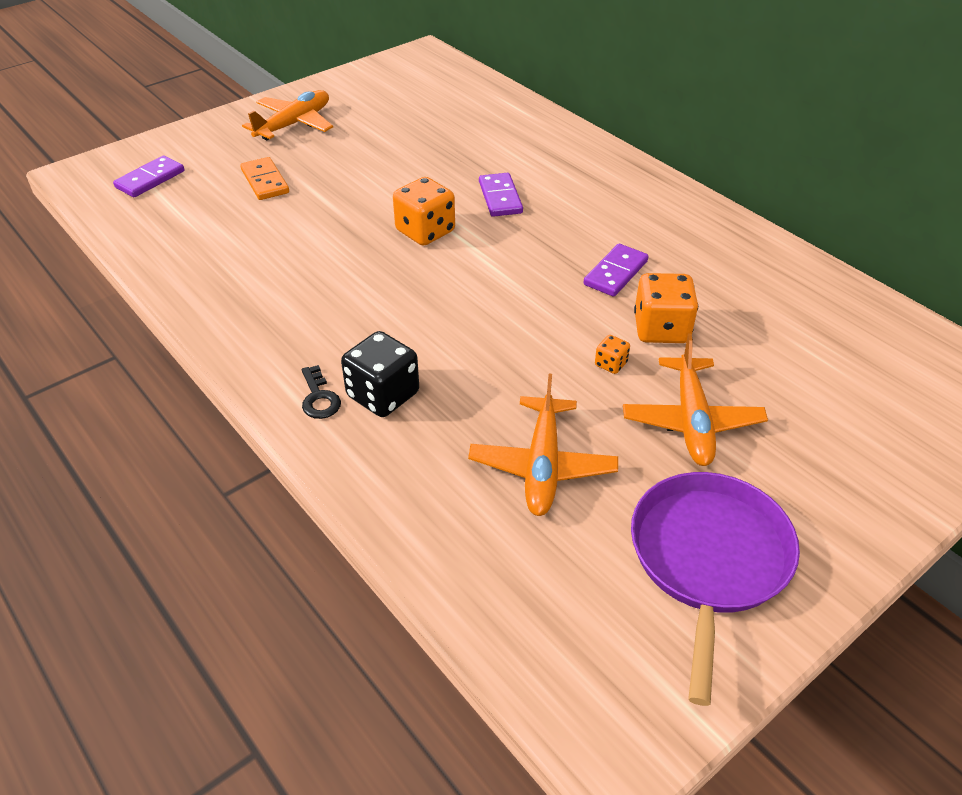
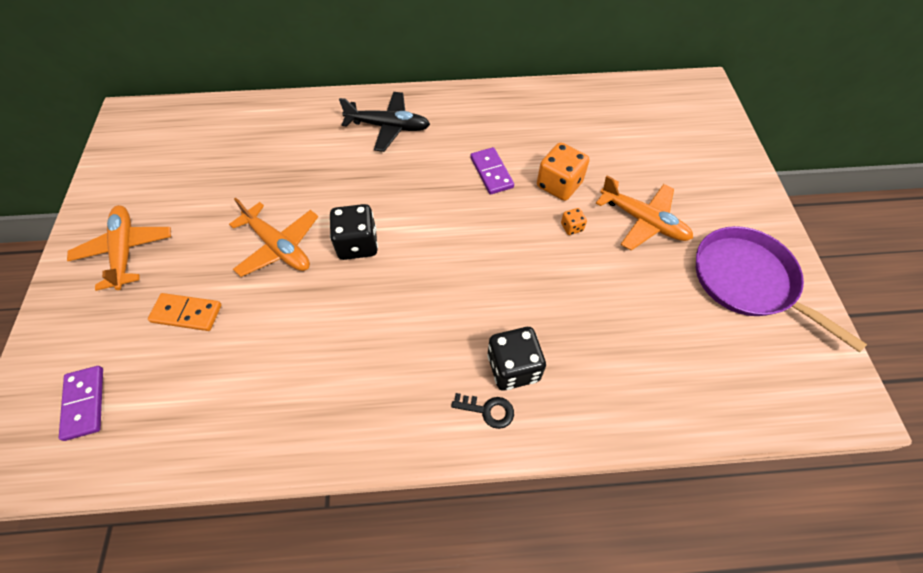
camera: 55 degrees left, 15 degrees up
(425, 231) = (357, 244): orange dice -> black dice
(500, 197) = (360, 181): purple domino -> none
(542, 466) = (635, 314): orange plane -> orange plane (279, 247)
(589, 181) = (388, 127): none -> black plane

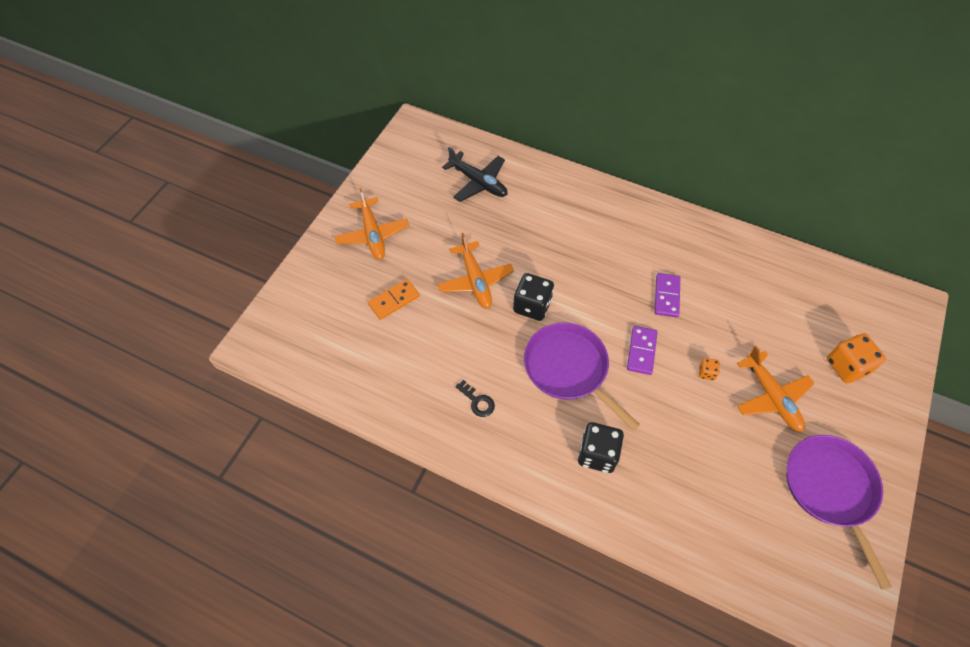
camera: 30 degrees right, 0 degrees up
(85, 403) = (310, 330): purple domino -> purple domino (641, 351)
(125, 250) = (373, 234): orange plane -> orange plane turned 150 degrees clockwise
(187, 313) = (394, 300): orange domino -> orange domino turned 75 degrees counterclockwise
(388, 127) = (604, 219): black plane -> black plane (478, 182)
(433, 291) = (569, 369): none -> purple pan
(488, 410) = (562, 473): black key -> black key (477, 401)
(559, 185) = (717, 333): orange dice -> orange dice (847, 366)

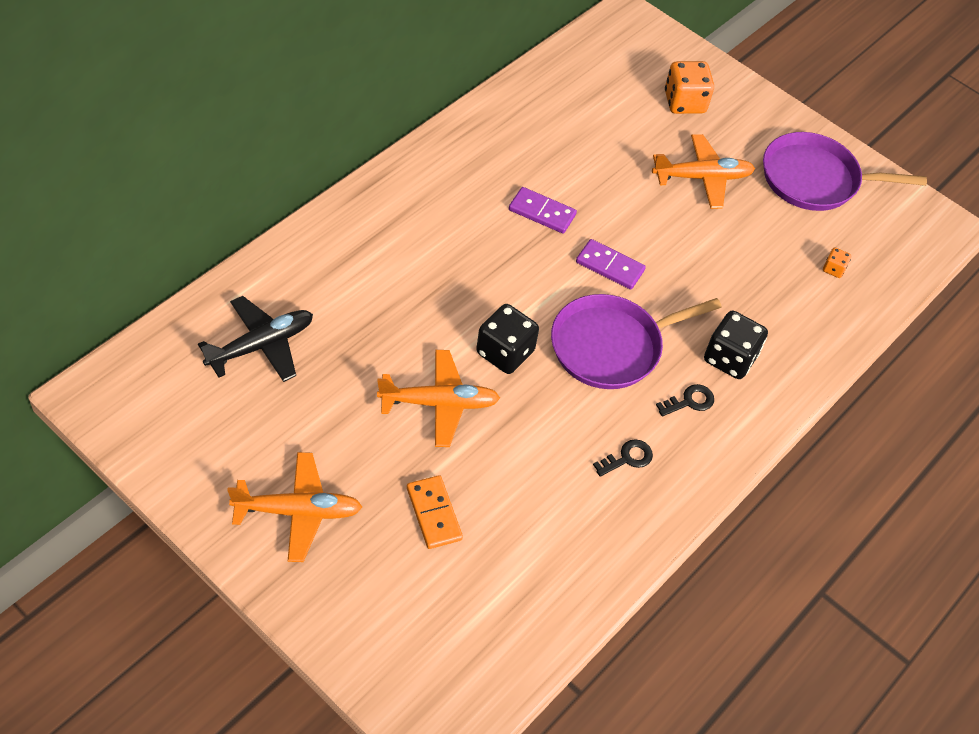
camera: 80 degrees left, 5 degrees down
(544, 432) = (689, 401): none -> black key
(706, 372) = (656, 219): orange dice -> orange dice (833, 269)

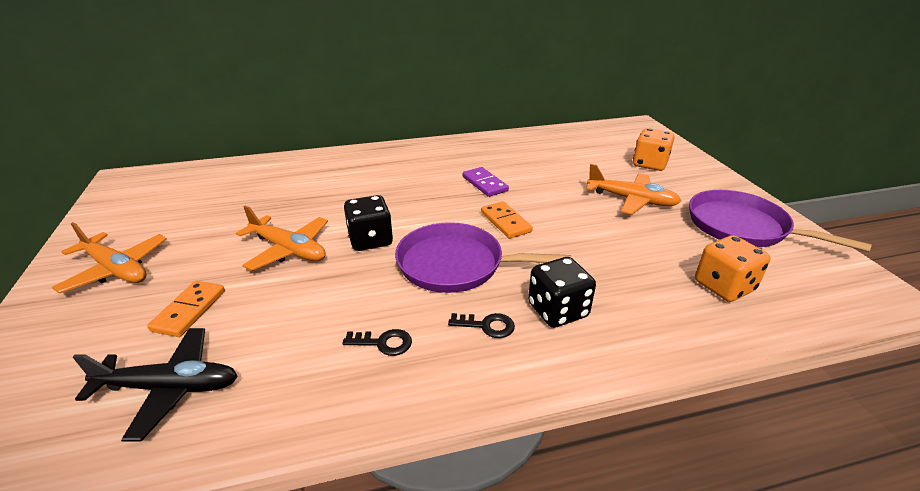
camera: 40 degrees right, 20 degrees down
(261, 345) = (232, 187): black plane -> black plane (170, 388)
(610, 266) = (505, 222): purple domino -> orange domino
(833, 269) = (724, 286): orange dice -> orange dice, size x2.08

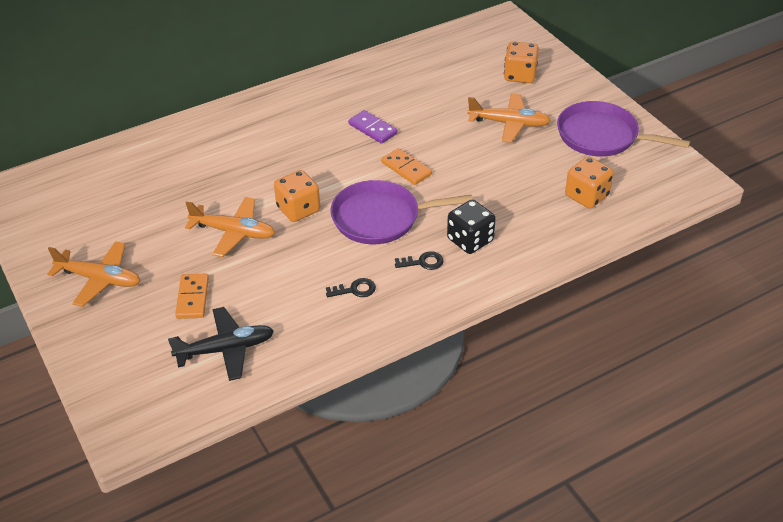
camera: 15 degrees left, 10 degrees up
(370, 240) = (298, 209): black dice -> orange dice

